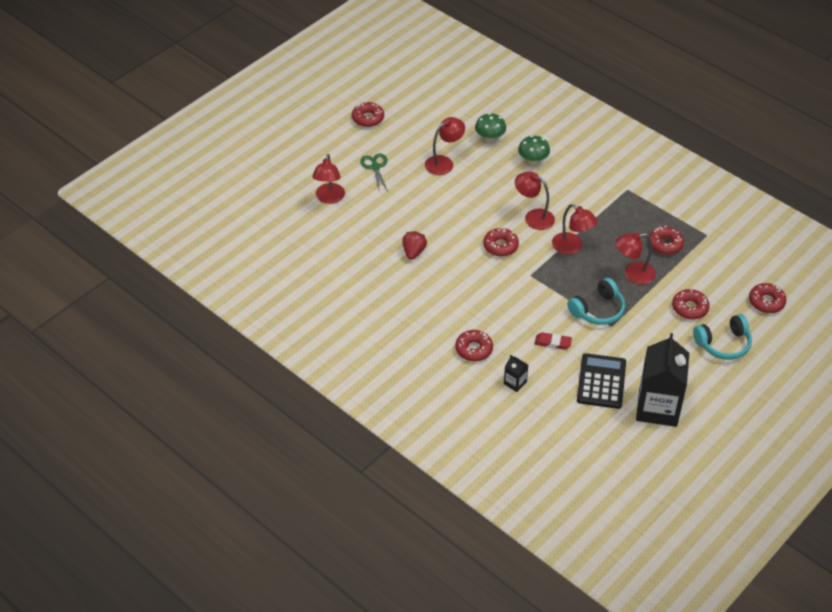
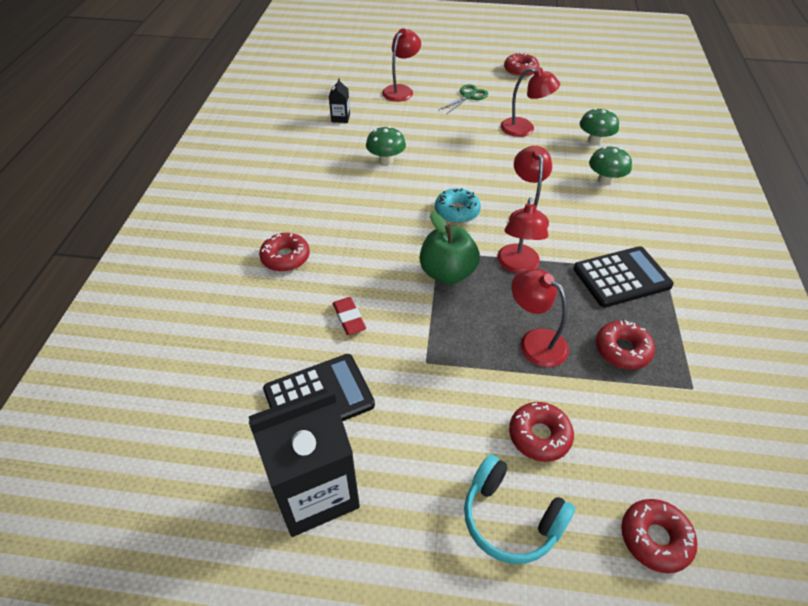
camera: 55 degrees right, 0 degrees up
(329, 198) = (401, 90): red lamp -> red lamp turned 150 degrees clockwise
(413, 252) = (386, 160): red strawberry -> green mushroom
(500, 246) = (457, 211): red donut -> turquoise donut
(515, 383) = (257, 314): black carton -> black carton (340, 118)
(552, 281) = (447, 273): none -> green apple
(598, 310) = (440, 335): turquoise headphones -> none
(617, 210) = (621, 277): none -> black calculator

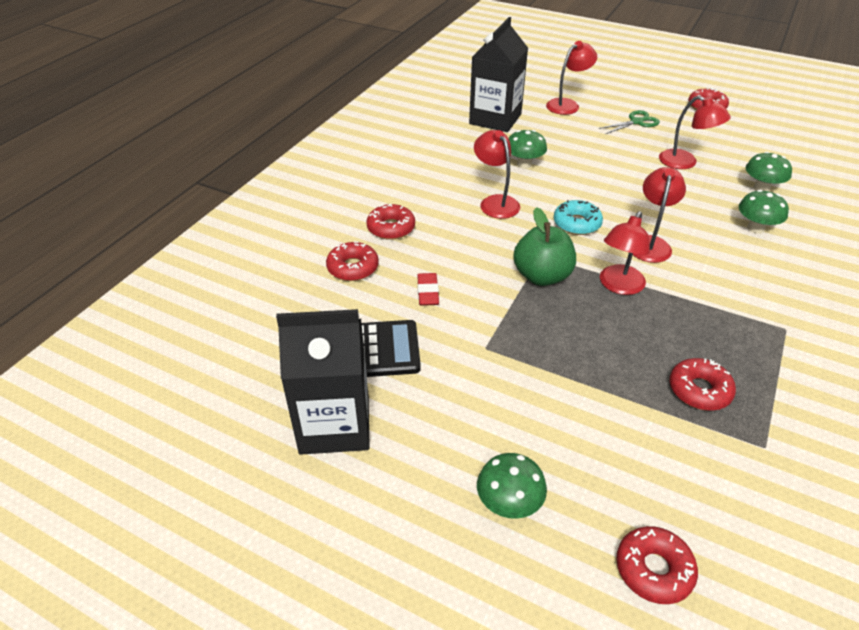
camera: 20 degrees right, 5 degrees down
(340, 118) = (495, 119): black carton -> black carton, size x2.40
(510, 518) = (509, 504): turquoise headphones -> green mushroom
(535, 341) = (605, 358): red lamp -> red lamp (495, 202)
(539, 436) = (571, 442): red donut -> red donut (353, 268)
(621, 277) = (731, 323): black calculator -> none

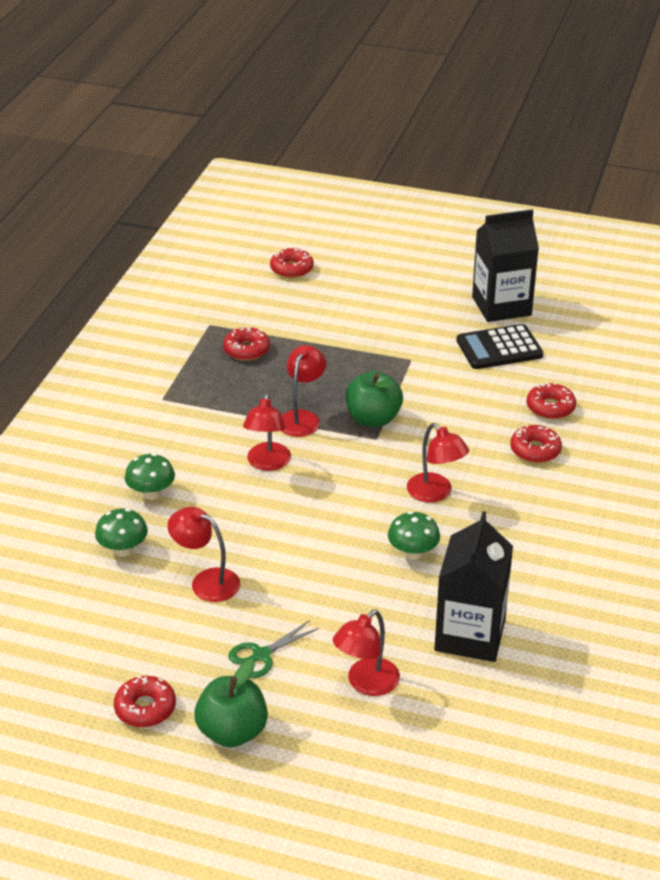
camera: 170 degrees right, 5 degrees down
(428, 292) = (472, 394): red eraser -> none
(509, 504) = (376, 284): green mushroom -> none
(576, 224) = (343, 477): turquoise donut -> none
(649, 94) = (232, 732): none -> green apple

